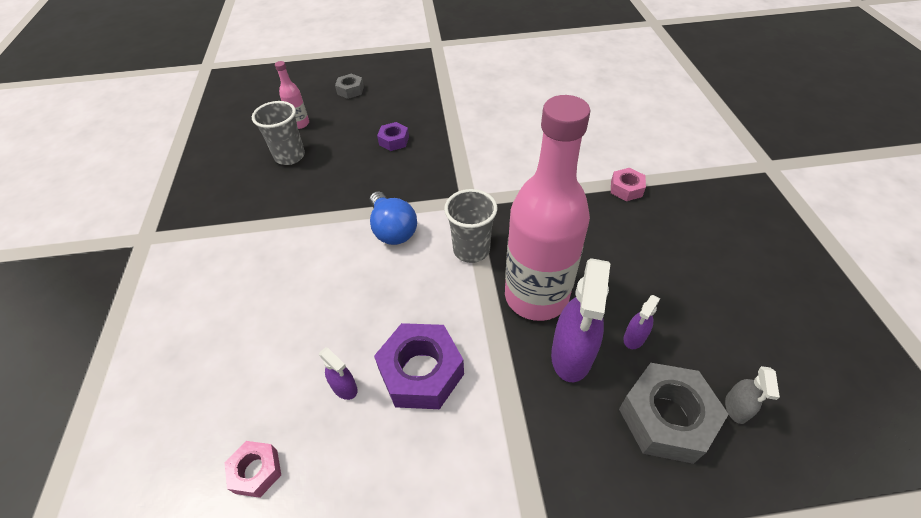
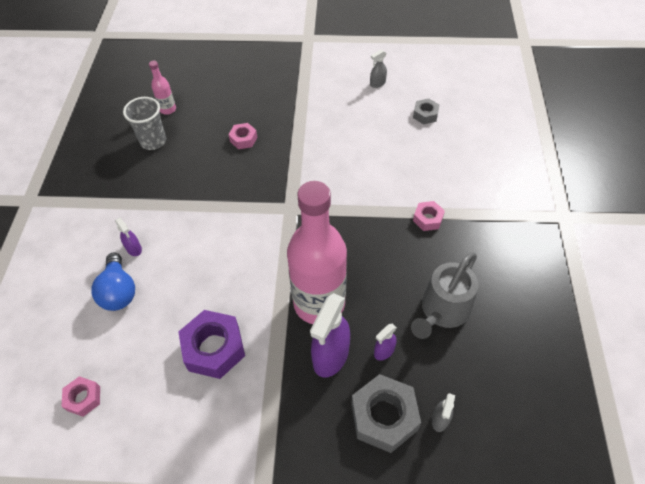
camera: 10 degrees right, 5 degrees up
(345, 388) = (156, 350): purple spray bottle -> purple spray bottle (134, 249)
(350, 90) = (218, 80): grey nut -> grey nut (425, 115)
(392, 229) = (221, 225): blue light bulb -> blue light bulb (119, 291)
(394, 141) = (243, 139): purple nut -> pink nut
(471, 250) = (280, 254): grey cup -> none
(522, 73) = (377, 83): none -> grey spray bottle
(683, 280) = (442, 311): none -> grey watering can

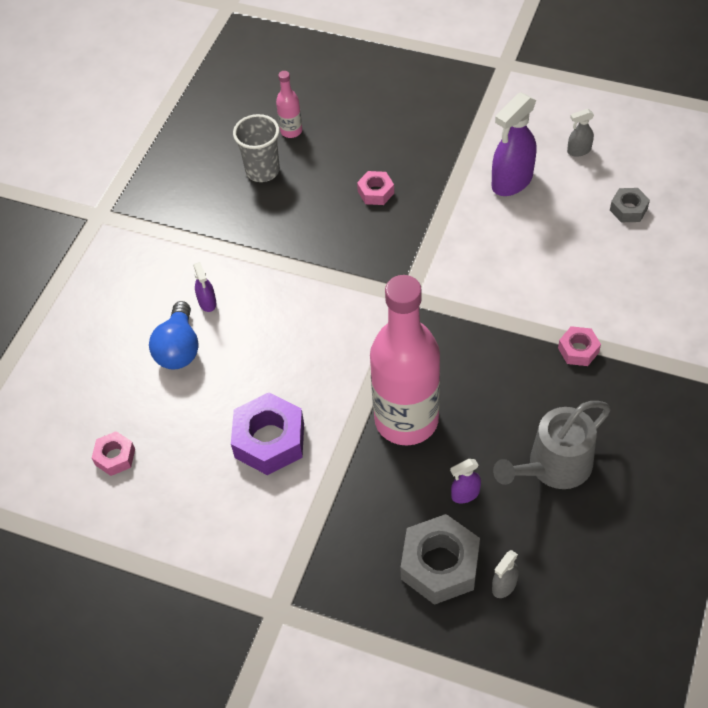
camera: 20 degrees right, 0 degrees up
(330, 356) = (400, 483): purple spray bottle -> purple spray bottle (511, 181)

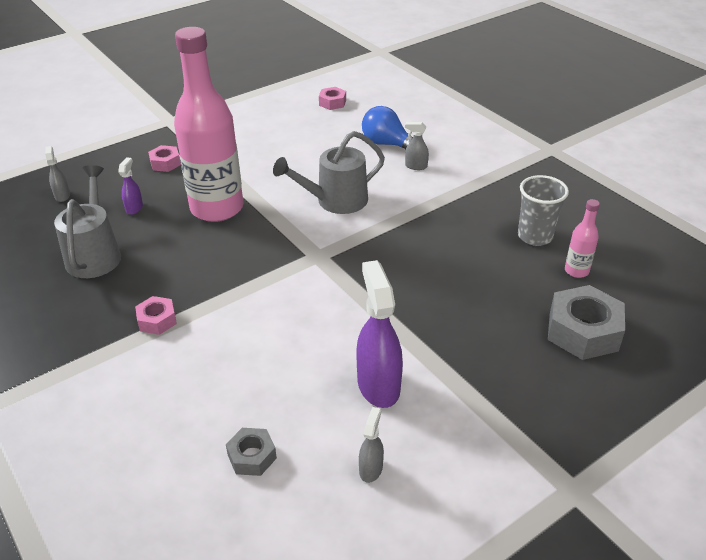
camera: 120 degrees right, 15 degrees down
(207, 302) = (415, 166): purple spray bottle -> grey spray bottle
(269, 440) = (275, 153): purple nut -> none
(317, 331) = (336, 201): none -> grey watering can
(375, 192) = (450, 288): pink nut -> pink nut (165, 163)
(440, 565) = (109, 179): grey nut -> grey nut (583, 331)

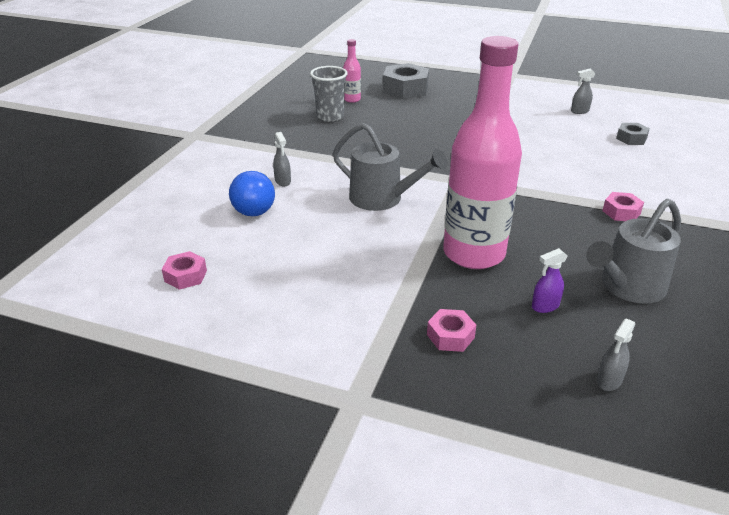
camera: 125 degrees left, 5 degrees down
(378, 385) = (531, 124): purple spray bottle -> none

